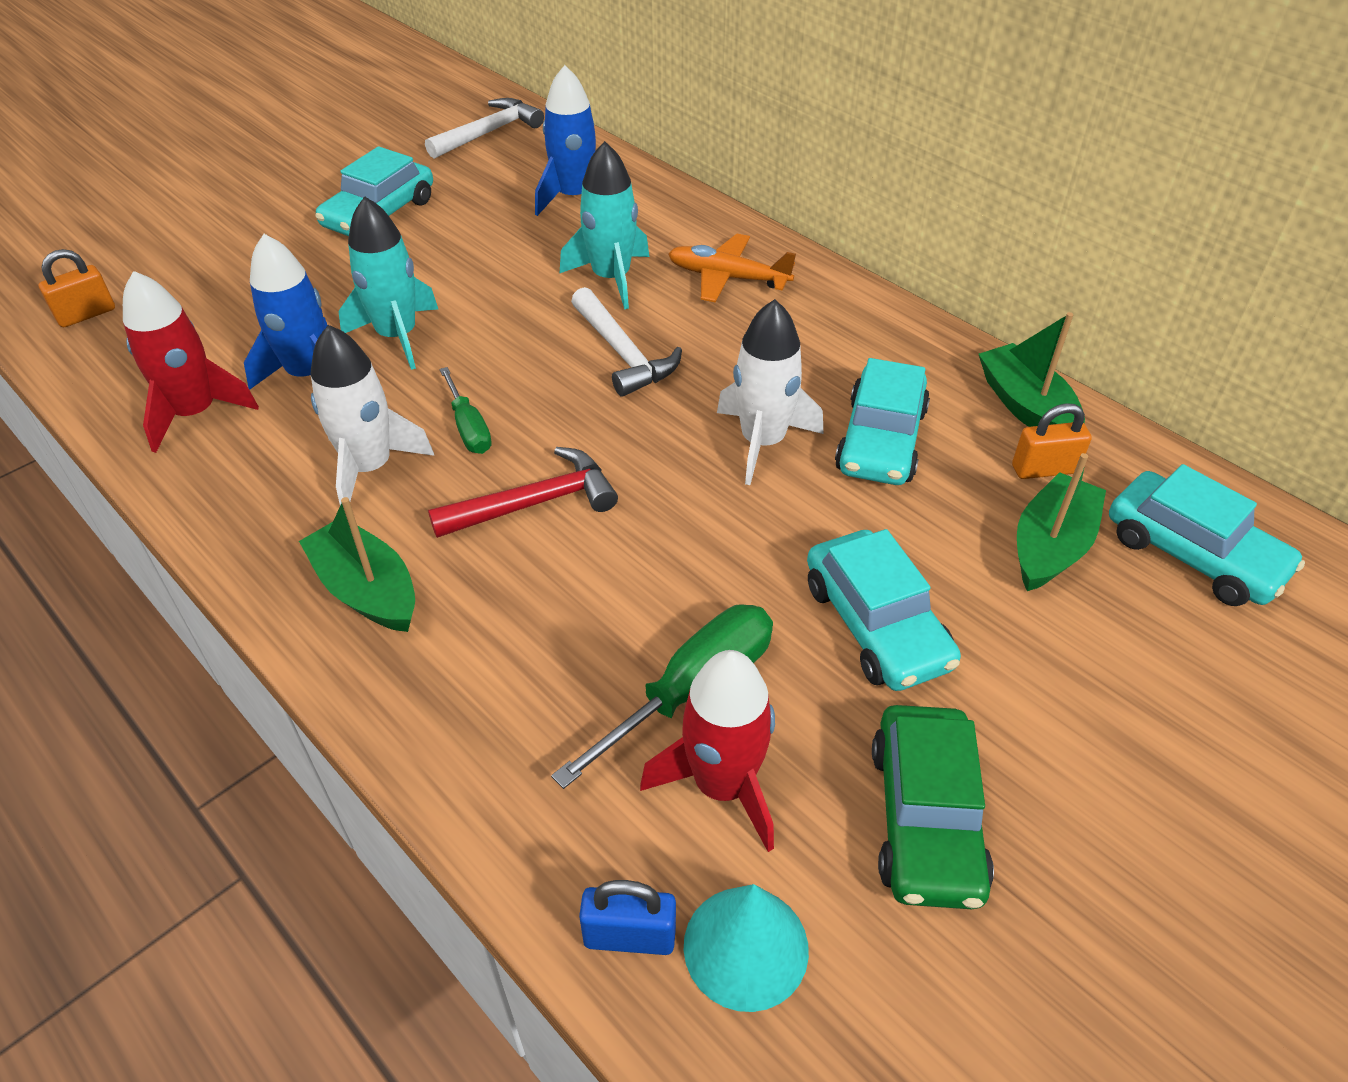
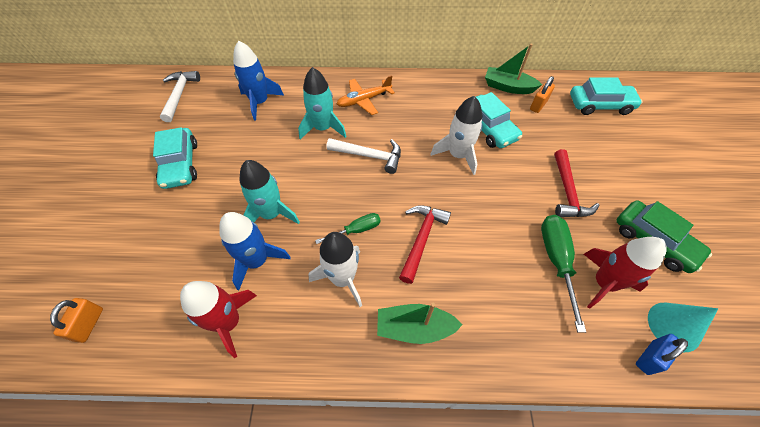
camera: 45 degrees left, 10 degrees up
(469, 428) = (357, 230): green screwdriver -> green screwdriver turned 45 degrees counterclockwise
(876, 624) = (567, 192): turquoise car -> red hammer
(1050, 546) = (570, 129): green boat -> none

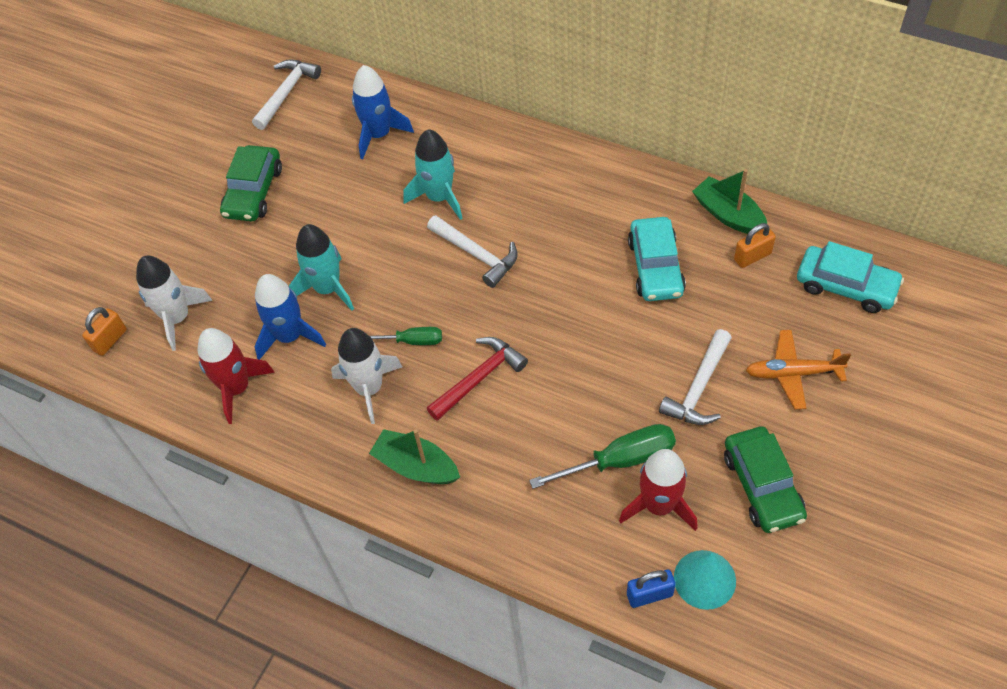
camera: 30 degrees right, 0 degrees up
(180, 164) = (253, 192): turquoise car -> green car
(364, 100) = (513, 173): orange plane -> orange plane (793, 373)
(458, 155) = (589, 291): white rocket -> white rocket (177, 318)
(556, 260) = (621, 460): green screwdriver -> green screwdriver turned 45 degrees clockwise
(567, 192) = (699, 388): red hammer -> white hammer

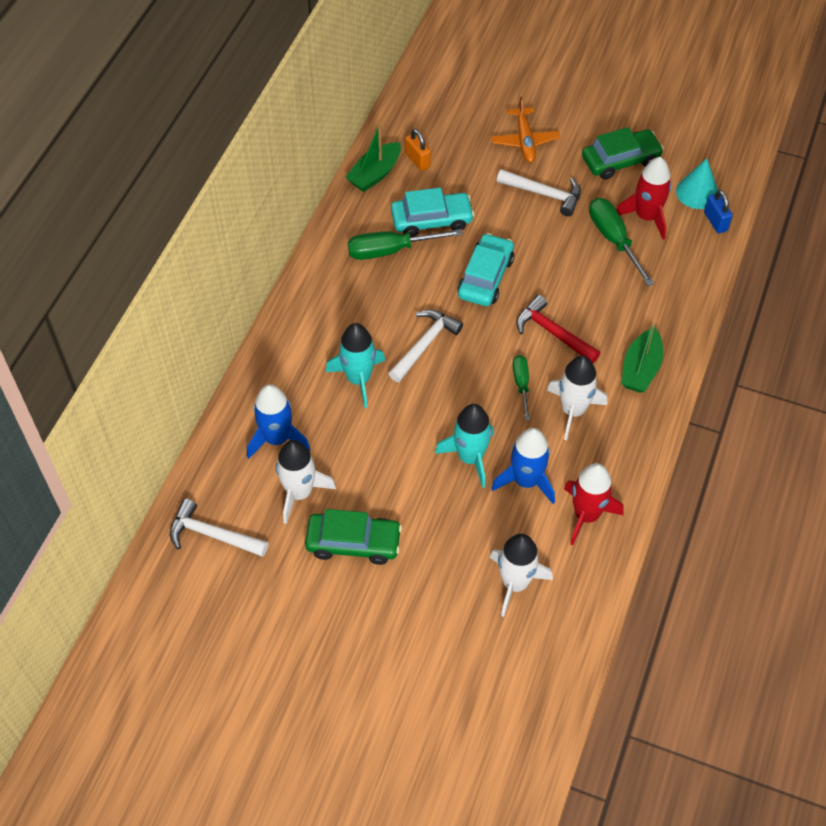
camera: 100 degrees left, 0 degrees up
(110, 340) = (547, 641): orange padlock -> none
(316, 152) = (299, 492): none -> white rocket
(610, 226) = (389, 250): none -> green screwdriver
(846, 286) = (443, 108): turquoise car -> turquoise car (485, 277)

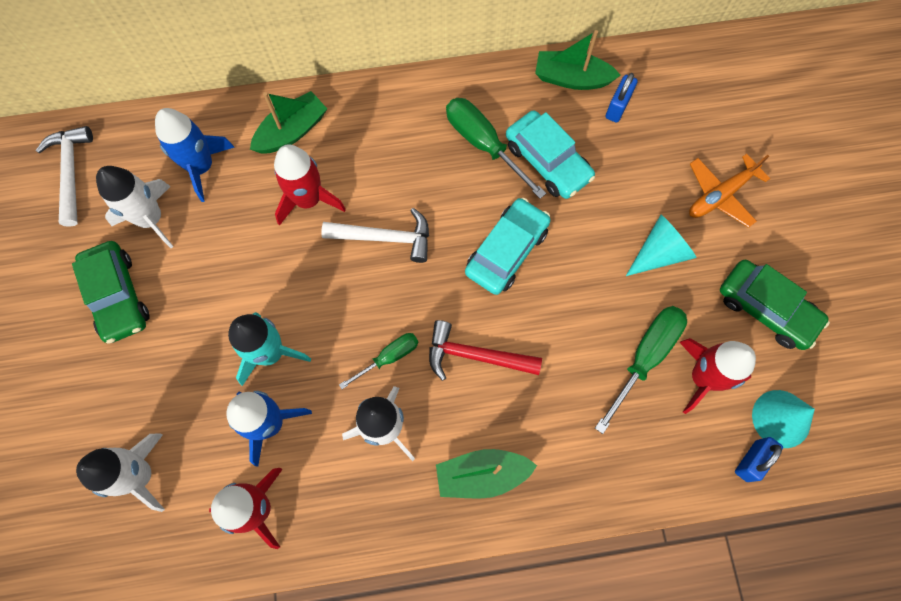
camera: 60 degrees right, 15 degrees up
(290, 364) = (292, 131): none -> green boat
(358, 379) = (308, 200): turquoise rocket -> red rocket
(417, 160) = (617, 107): orange padlock -> blue padlock
(485, 277) = (506, 251): turquoise car -> turquoise car turned 45 degrees counterclockwise
(544, 194) = (660, 252): white hammer -> turquoise cone
(552, 333) = (475, 356): red hammer -> red hammer turned 90 degrees counterclockwise

